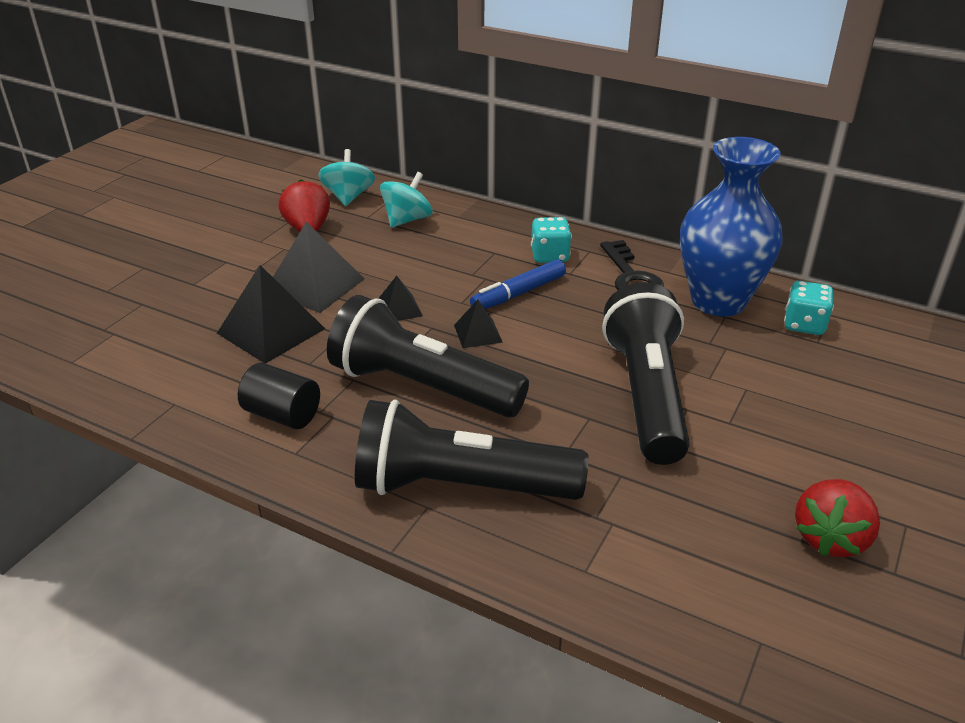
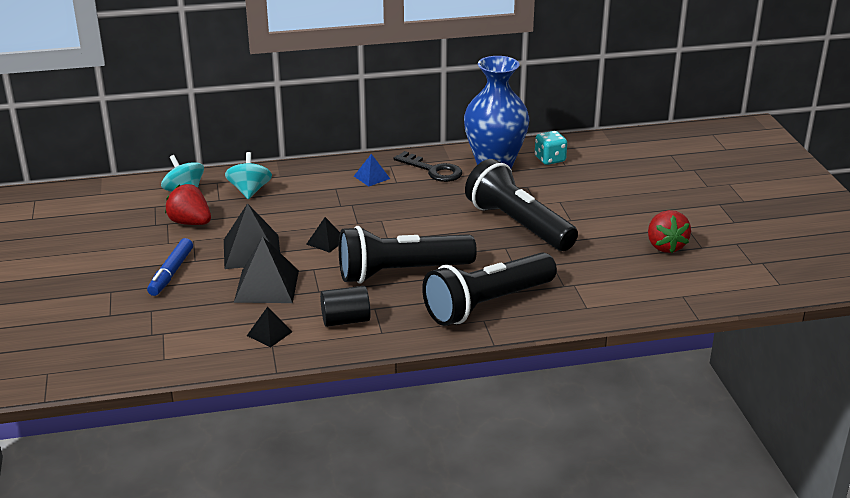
camera: 40 degrees left, 5 degrees down
(478, 333) = (391, 234): black pyramid -> black pyramid (269, 333)
(519, 293) = (384, 204): blue marker -> blue marker (171, 273)
(549, 256) = (371, 177): turquoise dice -> blue pyramid

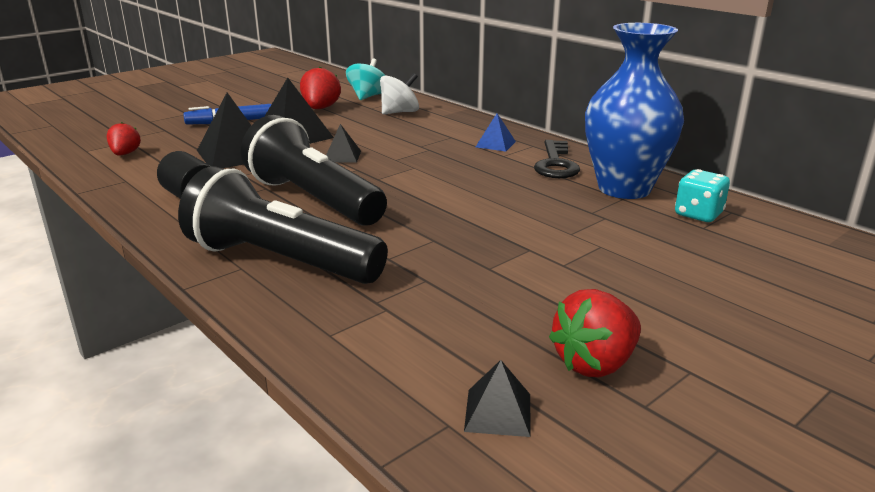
camera: 60 degrees right, 5 degrees down
(201, 339) = (125, 154): none -> red strawberry
(249, 191) = (400, 112): turquoise spinning top -> white spinning top
(269, 333) = (148, 174): black pyramid -> black pyramid (498, 412)
(518, 225) = (499, 234): black flashlight -> none

